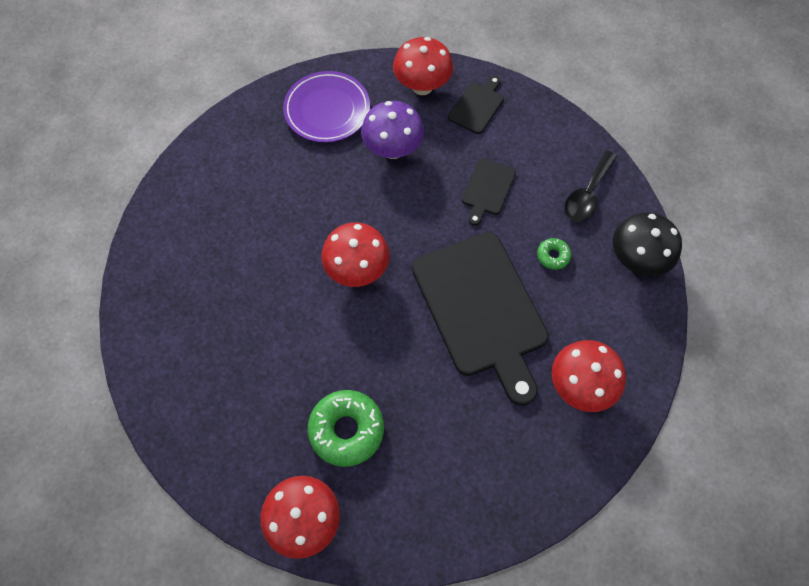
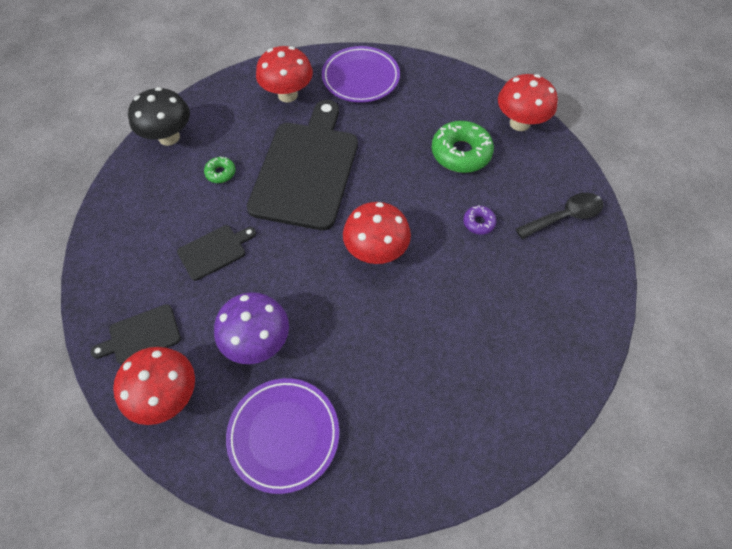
camera: 145 degrees left, 5 degrees down
(283, 356) = (478, 223): none -> purple donut
(526, 466) = (360, 78): none -> purple plate
(587, 194) = (146, 198): black spoon -> black spoon (565, 216)

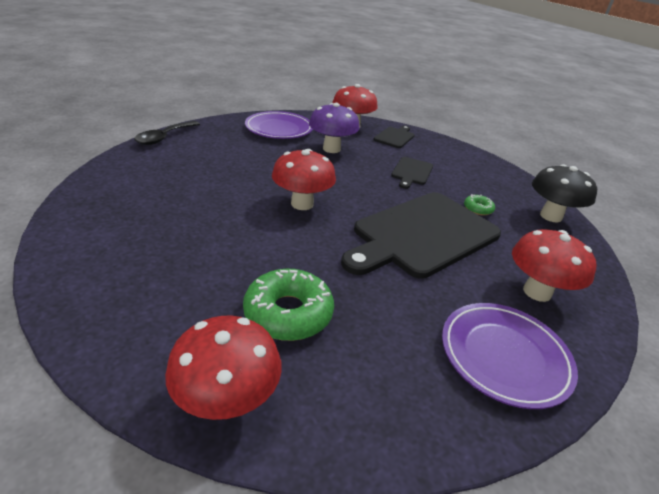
camera: 140 degrees right, 25 degrees down
(307, 170) = (422, 235): black cutting board -> black cutting board turned 75 degrees clockwise
(478, 223) = (222, 252): purple donut -> none
(565, 216) = (116, 293): black spoon -> black spoon (164, 137)

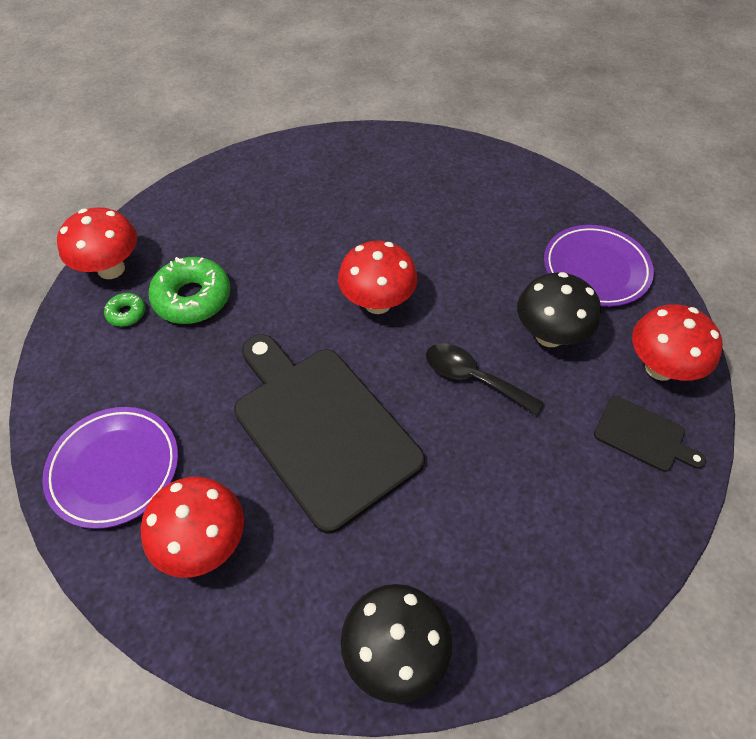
camera: 95 degrees right, 20 degrees up
(164, 137) = (513, 163): black spoon -> black spoon (472, 378)
(331, 149) = (549, 335): purple mushroom -> black mushroom
(411, 172) = (502, 443): black cutting board -> none
(478, 209) = (399, 523): green donut -> green donut (126, 313)

